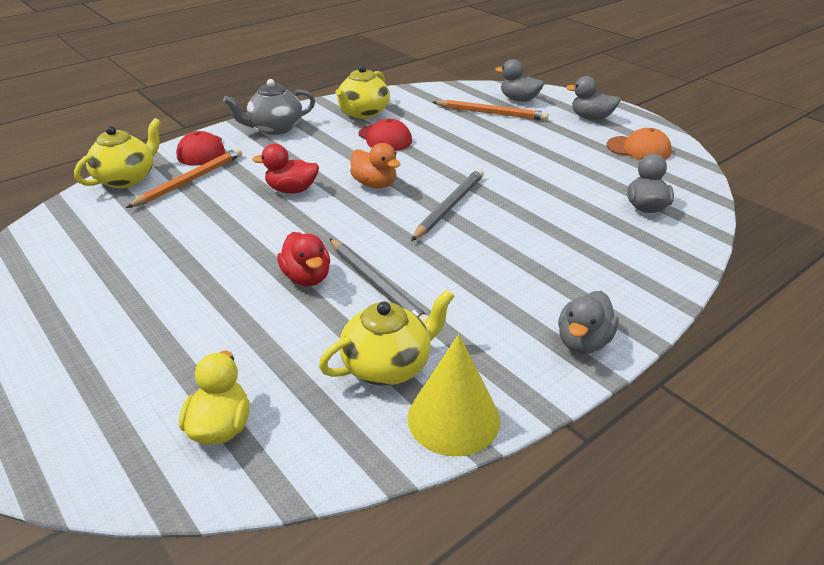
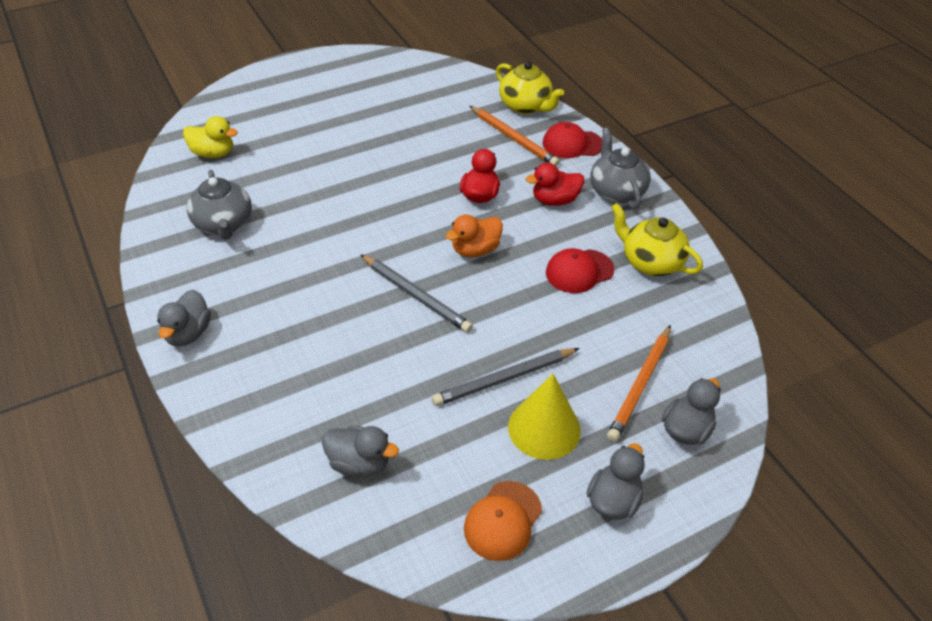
camera: 100 degrees right, 10 degrees up
(307, 277) = (341, 195): red duck -> red duck (554, 200)
(377, 285) = (314, 230): grey pencil -> grey pencil (504, 379)
(388, 365) = (223, 224): yellow teapot -> grey teapot
(453, 418) = (160, 246): yellow cone -> yellow cone (544, 428)
(583, 342) = (188, 333): grey duck -> grey duck turned 120 degrees counterclockwise

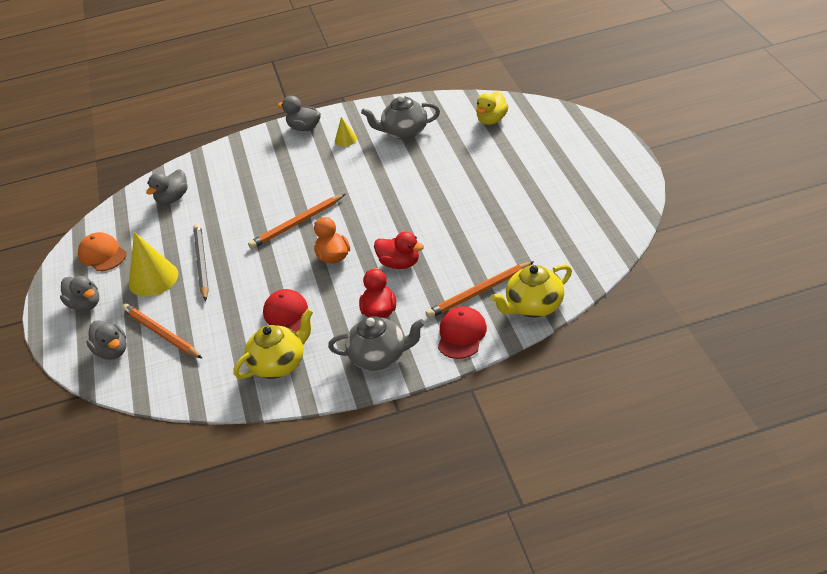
camera: 110 degrees right, 5 degrees down
(229, 280) = (345, 139): none -> yellow cone
(415, 295) = (297, 223): grey pencil -> orange pencil

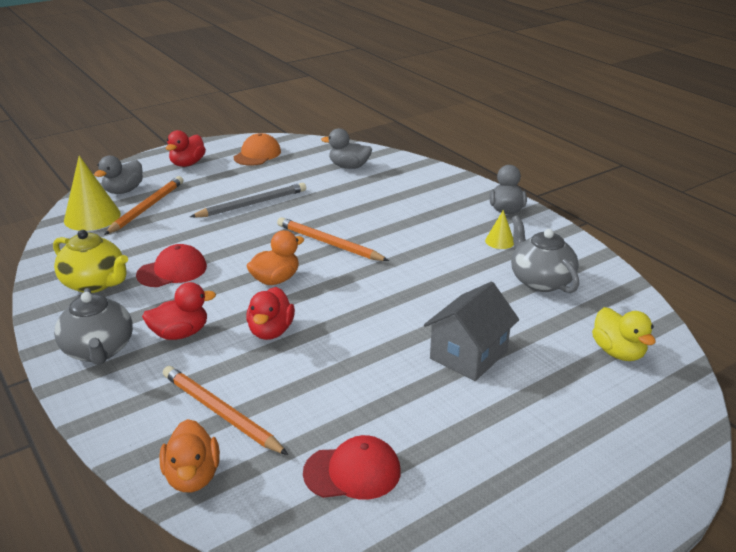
camera: 65 degrees right, 10 degrees down
(85, 304) = (187, 164): grey duck -> red duck
(153, 279) = (226, 185): yellow cone -> yellow cone (92, 217)
(461, 335) = (134, 412): red cap -> red cap (352, 472)
(468, 177) = (468, 355): none -> grey house
(492, 120) = (618, 352): yellow duck -> yellow duck turned 120 degrees counterclockwise
(534, 306) = (192, 476): yellow teapot -> orange duck

